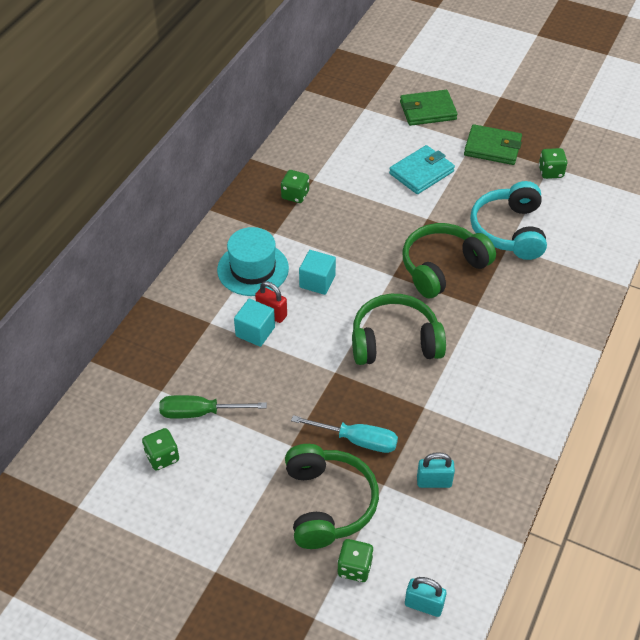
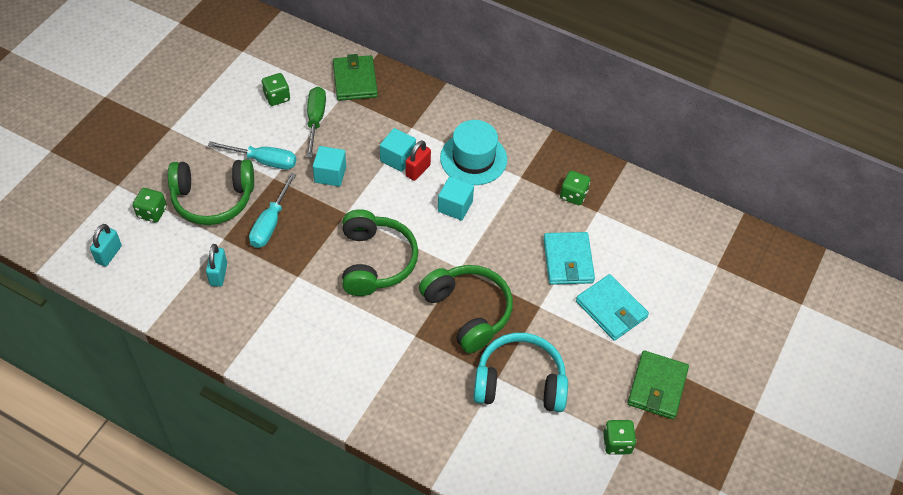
camera: 90 degrees right, 5 degrees up
(265, 458) = (264, 161): none -> turquoise screwdriver
(282, 391) = (330, 174): none -> turquoise cube
(373, 199) = (568, 260): none -> turquoise wallet
(428, 110) = (718, 328): green wallet -> green wallet (355, 80)

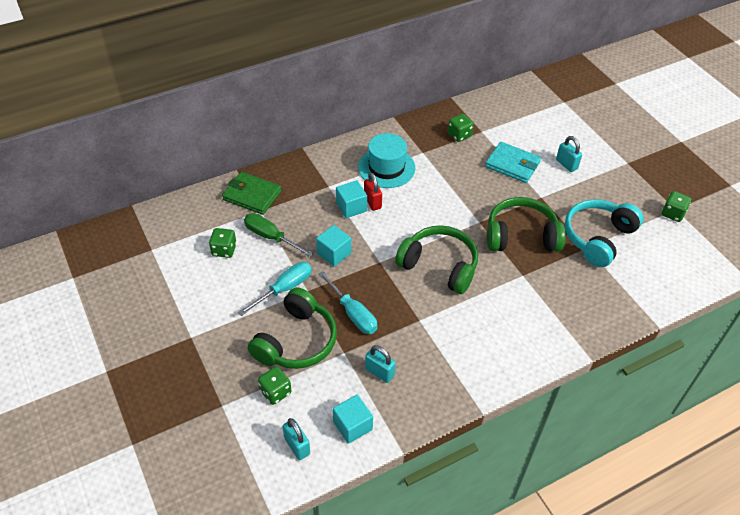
camera: 55 degrees left, 5 degrees down
(455, 206) = (422, 198): turquoise cube -> turquoise cube (352, 426)
(611, 309) = (566, 164): turquoise wallet -> turquoise padlock
(657, 387) = (640, 174): green wallet -> none

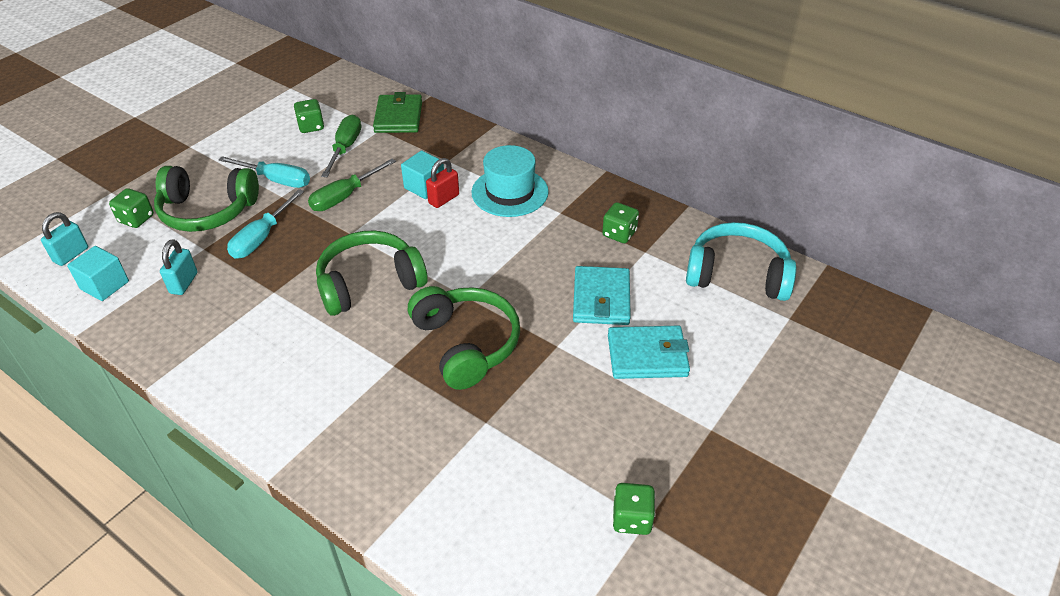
camera: 65 degrees right, 5 degrees down
(334, 253) = (345, 197): turquoise cube -> green screwdriver
(439, 265) = (369, 283): green headphones -> green headphones turned 120 degrees counterclockwise
(566, 164) = (647, 356): turquoise padlock -> turquoise wallet
(598, 237) = (513, 430): turquoise headphones -> turquoise headphones (737, 274)

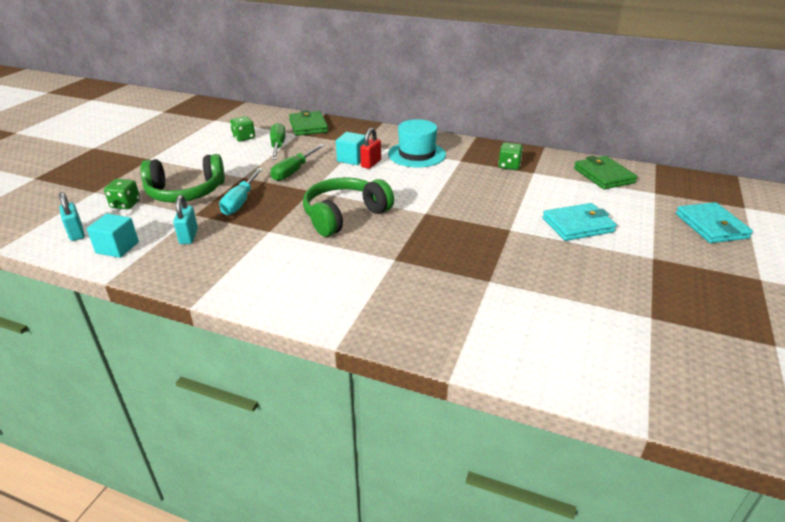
camera: 15 degrees left, 10 degrees down
(71, 255) = (76, 233): turquoise padlock -> turquoise padlock turned 45 degrees counterclockwise
(276, 180) = (233, 169): turquoise screwdriver -> none
(466, 344) = (443, 239): green headphones -> none
(601, 299) = (522, 200): turquoise wallet -> turquoise wallet (711, 226)
(632, 519) = (640, 318): green dice -> none
(737, 274) = (603, 175): turquoise headphones -> green wallet

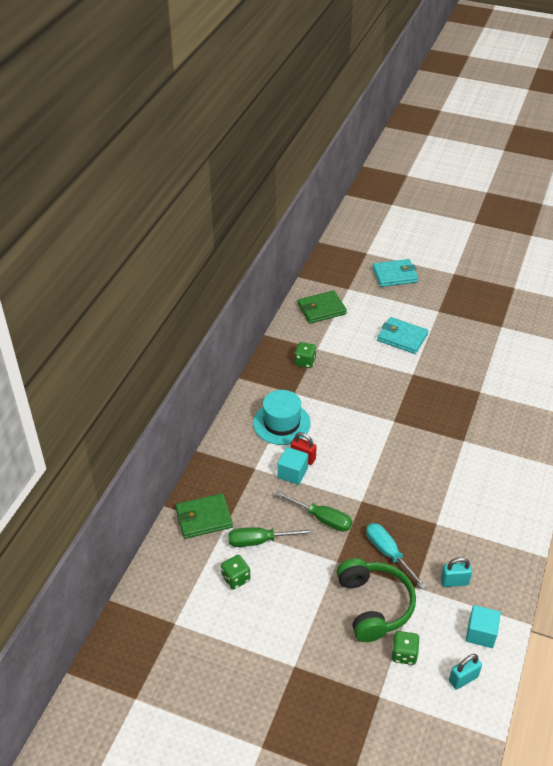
camera: 90 degrees left, 10 degrees up
(240, 202) = (388, 553): turquoise screwdriver -> turquoise screwdriver turned 135 degrees counterclockwise
(344, 215) = (404, 473): green headphones -> none
(577, 225) = (402, 338): turquoise wallet -> turquoise wallet turned 45 degrees counterclockwise

